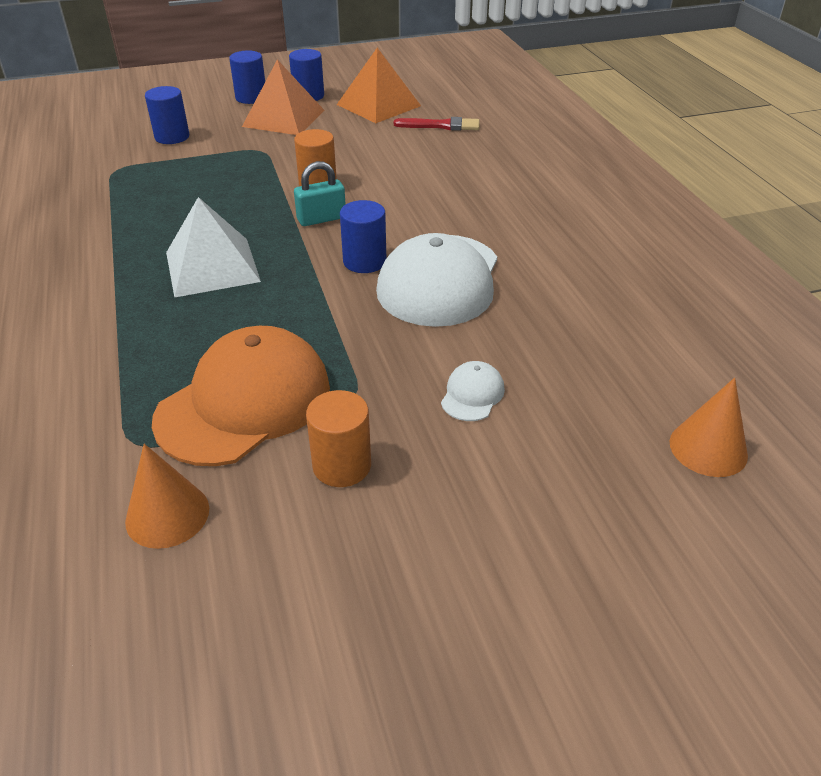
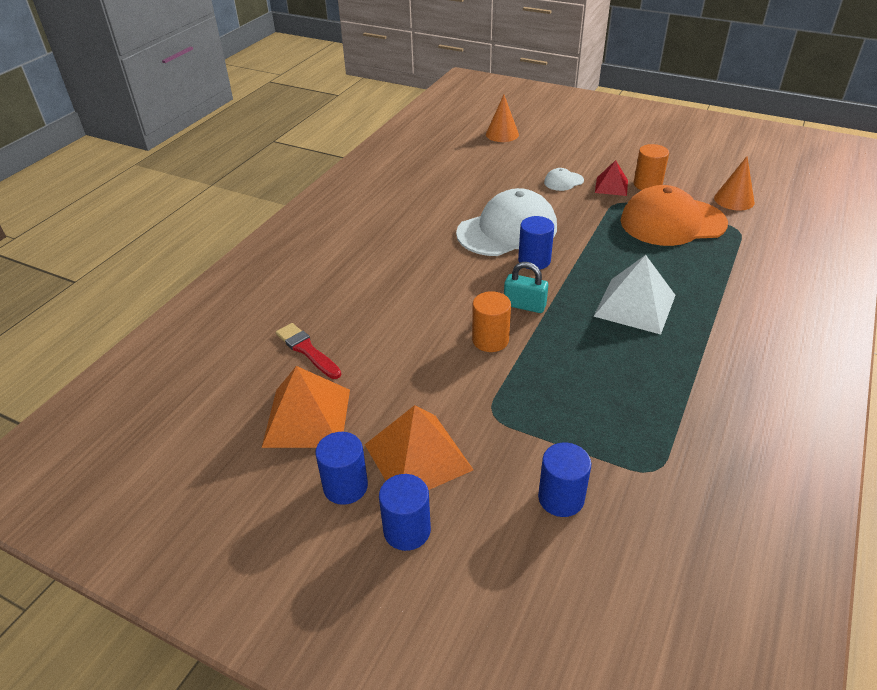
camera: 135 degrees left, 0 degrees up
(394, 427) = (611, 186): none -> red pyramid

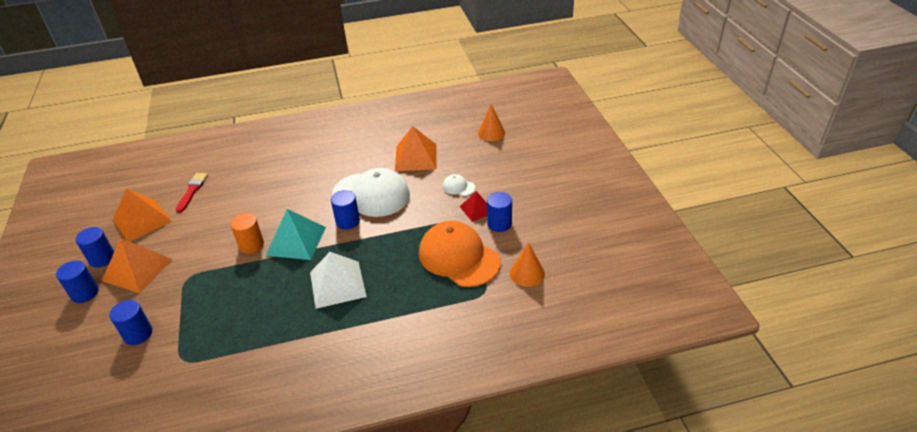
camera: 50 degrees right, 0 degrees up
(480, 183) = (415, 157): none -> orange pyramid
(524, 305) = (296, 241): turquoise padlock -> turquoise pyramid
(647, 184) = (499, 224): orange cylinder -> blue cylinder

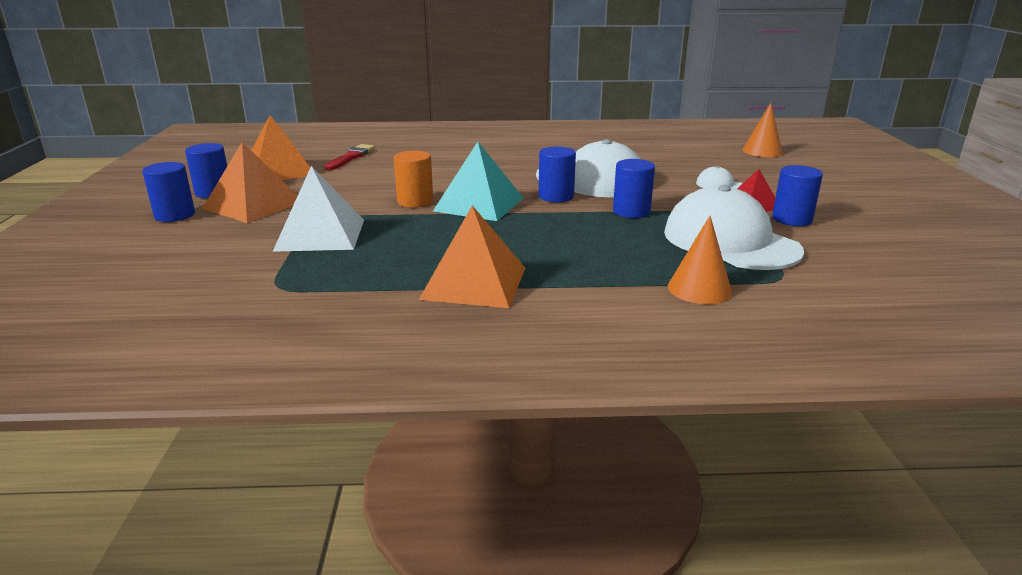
camera: 10 degrees right, 15 degrees down
(138, 334) = (225, 256): blue cylinder -> blue cylinder (631, 211)
(337, 284) = (535, 245): white pyramid -> white pyramid (320, 234)
(415, 157) = (655, 159): orange pyramid -> orange pyramid (474, 283)
(458, 257) = (730, 241): orange cap -> white cap
(527, 273) = (853, 268): orange cone -> orange cone (699, 289)

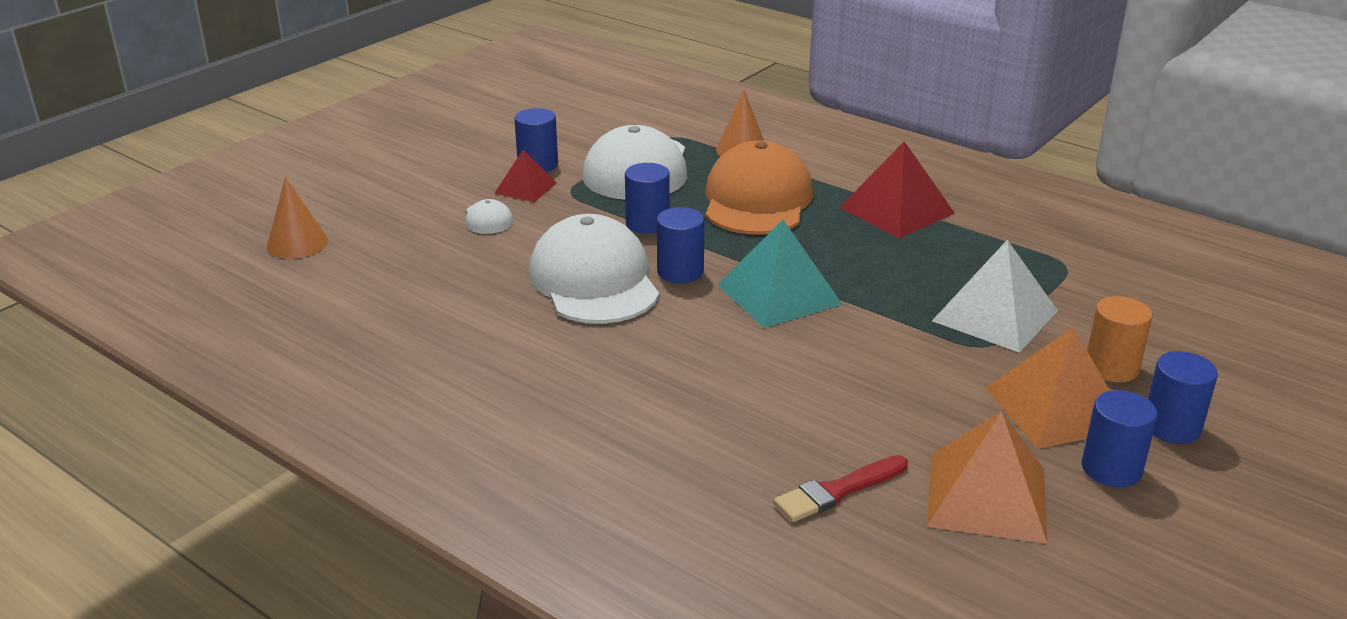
camera: 140 degrees left, 5 degrees up
(415, 201) = (845, 329): orange cylinder -> orange cylinder (1111, 368)
(474, 283) = (896, 210): orange pyramid -> red pyramid
(596, 251) = (757, 200): none -> orange cap

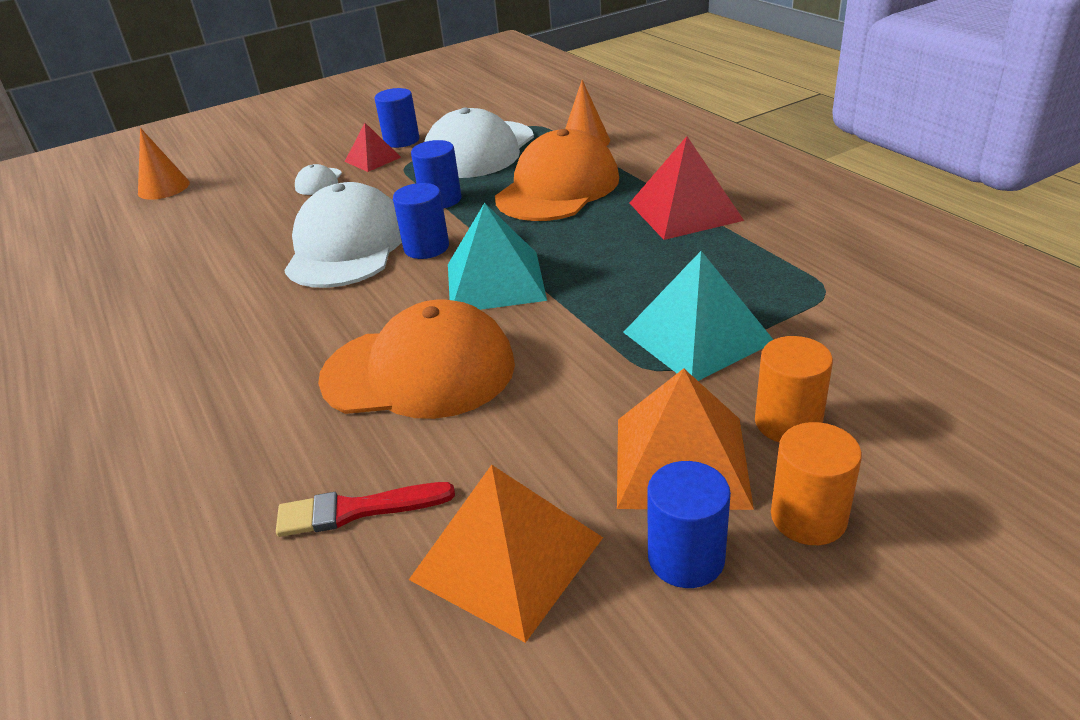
camera: 25 degrees right, 5 degrees up
(784, 379) = (419, 371): none -> orange cap
(994, 315) = (697, 336): white pyramid -> turquoise pyramid
(1171, 427) = (808, 517): blue cylinder -> orange cylinder

